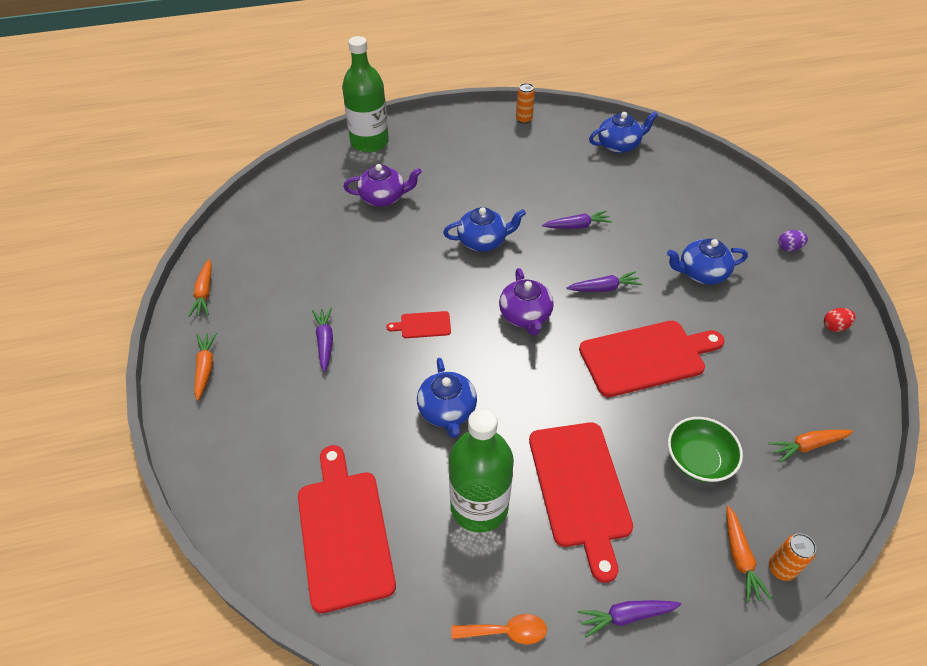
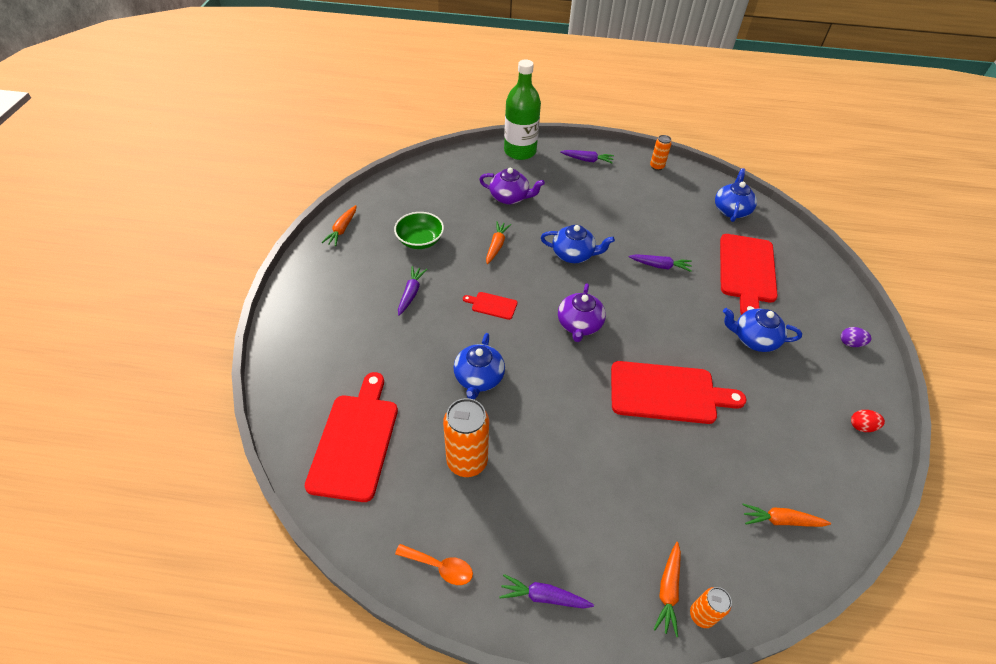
camera: 20 degrees right, 0 degrees up
(205, 368) = (316, 284): orange carrot -> orange carrot (496, 246)
(479, 506) = (467, 461): green bottle -> orange can
(580, 489) = (556, 479): red cutting board -> red cutting board (746, 271)
(604, 288) = (658, 324): purple carrot -> purple carrot (587, 160)
(619, 145) = (731, 210): blue teapot -> blue teapot turned 75 degrees counterclockwise
(698, 460) = (671, 494): green bowl -> green bowl (420, 240)

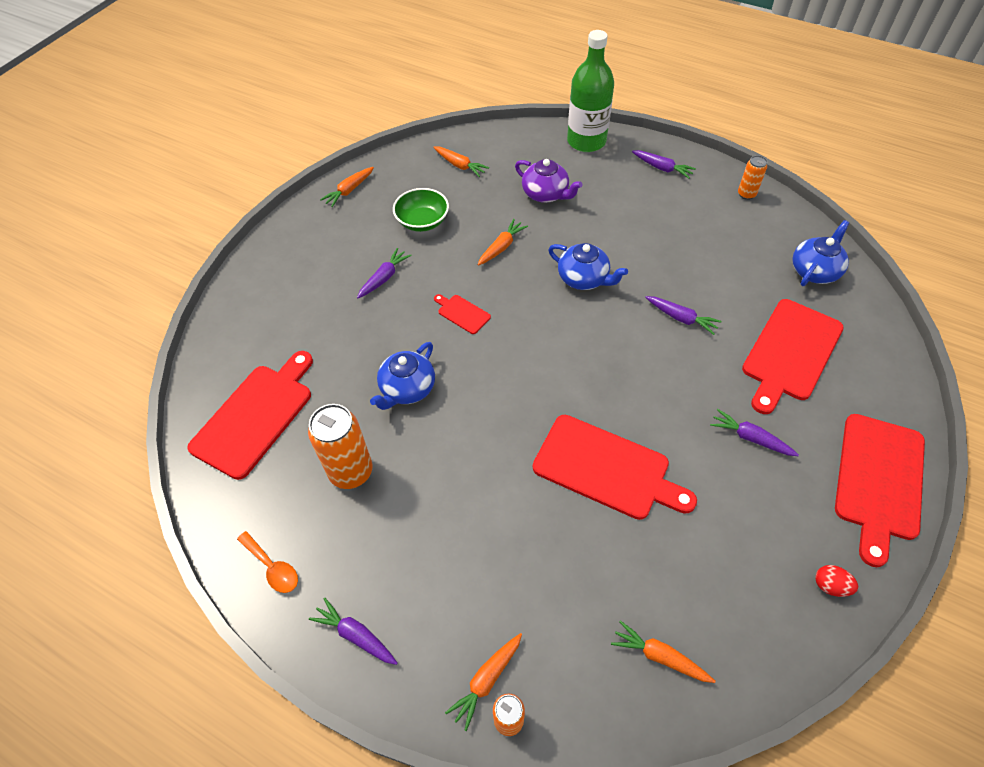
camera: 25 degrees right, 5 degrees up
(428, 190) = (460, 165): none -> orange carrot
(579, 325) = (546, 361): purple teapot -> none
(754, 339) = (750, 438): blue teapot -> purple carrot
(850, 343) = (878, 480): purple egg -> red cutting board

